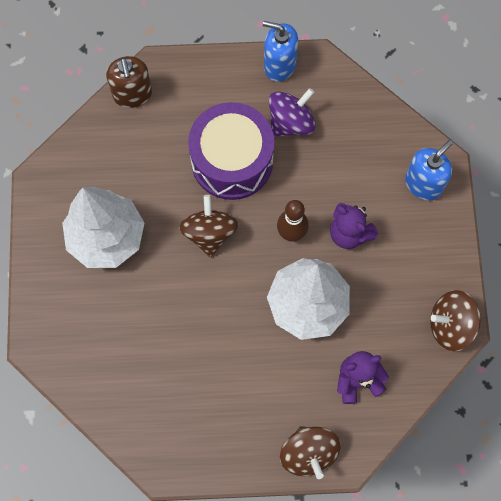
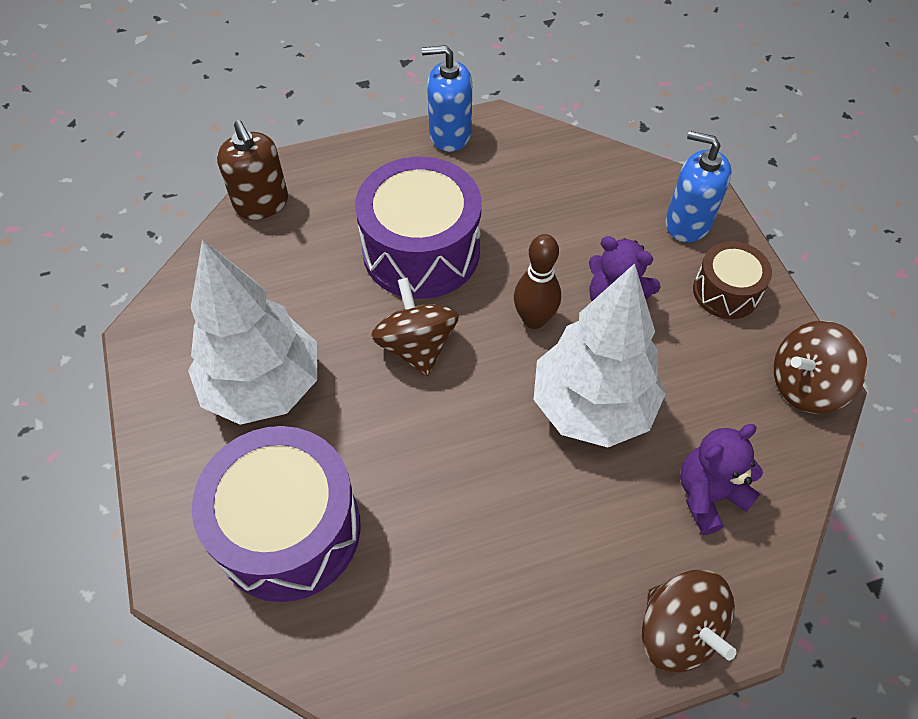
camera: 15 degrees left, 15 degrees down
(103, 335) = (288, 529): none -> purple drum
(291, 122) = (486, 191): purple spinning top -> none
(423, 184) = (687, 223): blue soap dispenser -> blue soap dispenser turned 90 degrees counterclockwise
(427, 245) = (725, 292): none -> brown drum

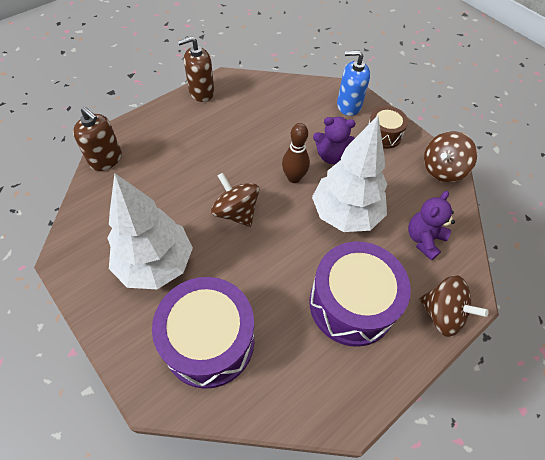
camera: 25 degrees left, 0 degrees up
(421, 251) = (214, 159): purple drum -> purple drum (351, 304)
(450, 134) = (201, 92): blue soap dispenser -> brown soap dispenser

